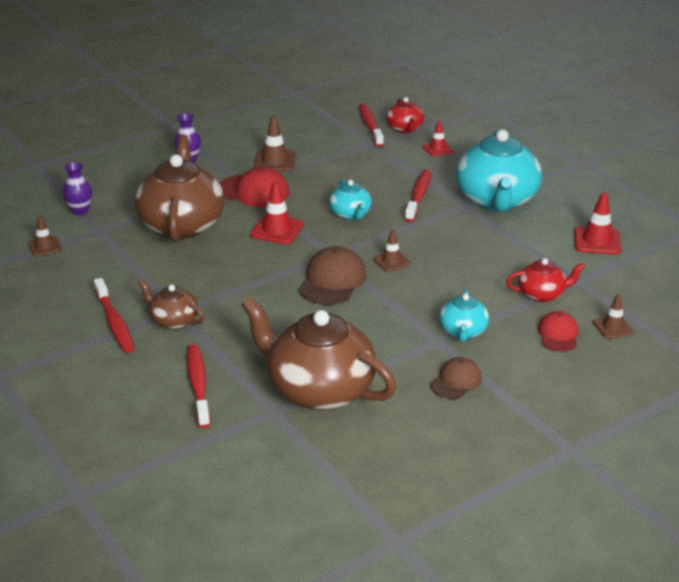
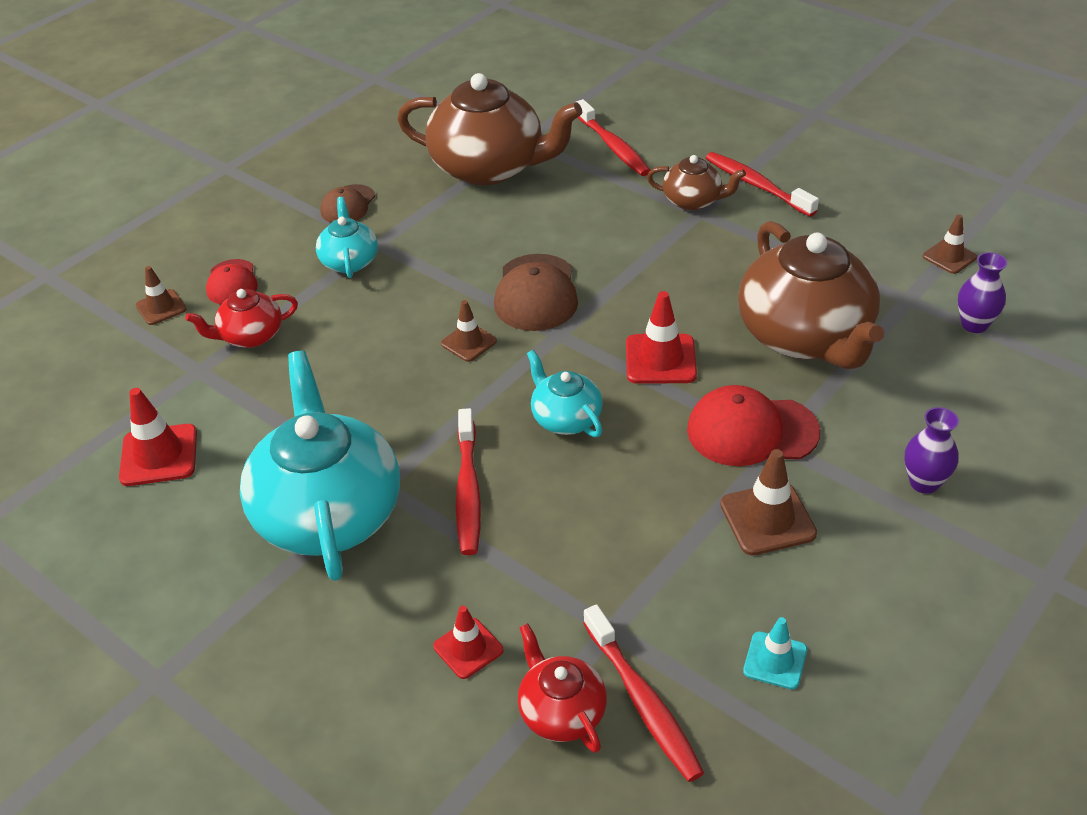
camera: 165 degrees right, 10 degrees up
(309, 126) = (775, 660): none -> turquoise traffic cone

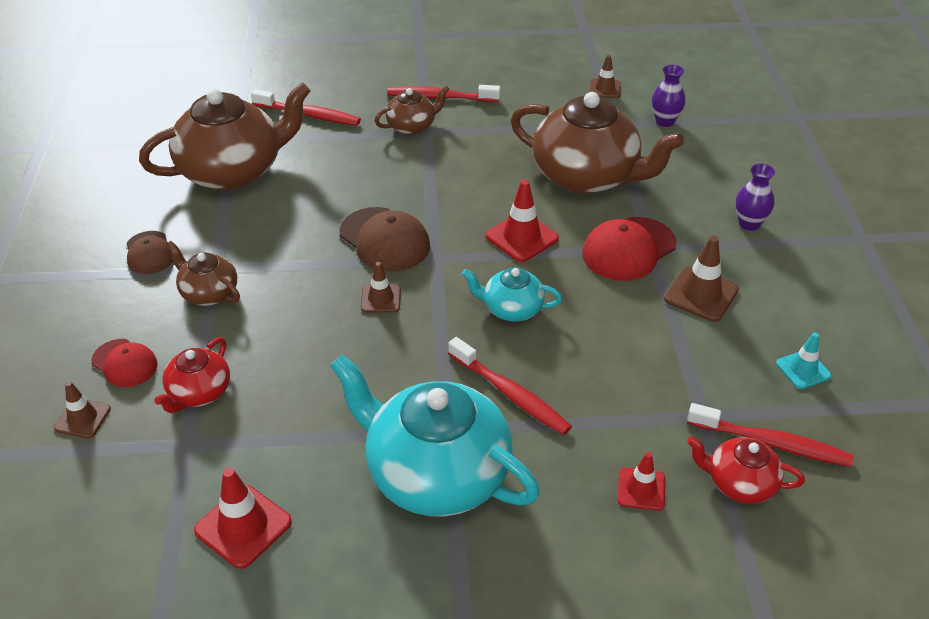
camera: 45 degrees left, 0 degrees up
(349, 261) = (209, 293): turquoise teapot -> brown teapot

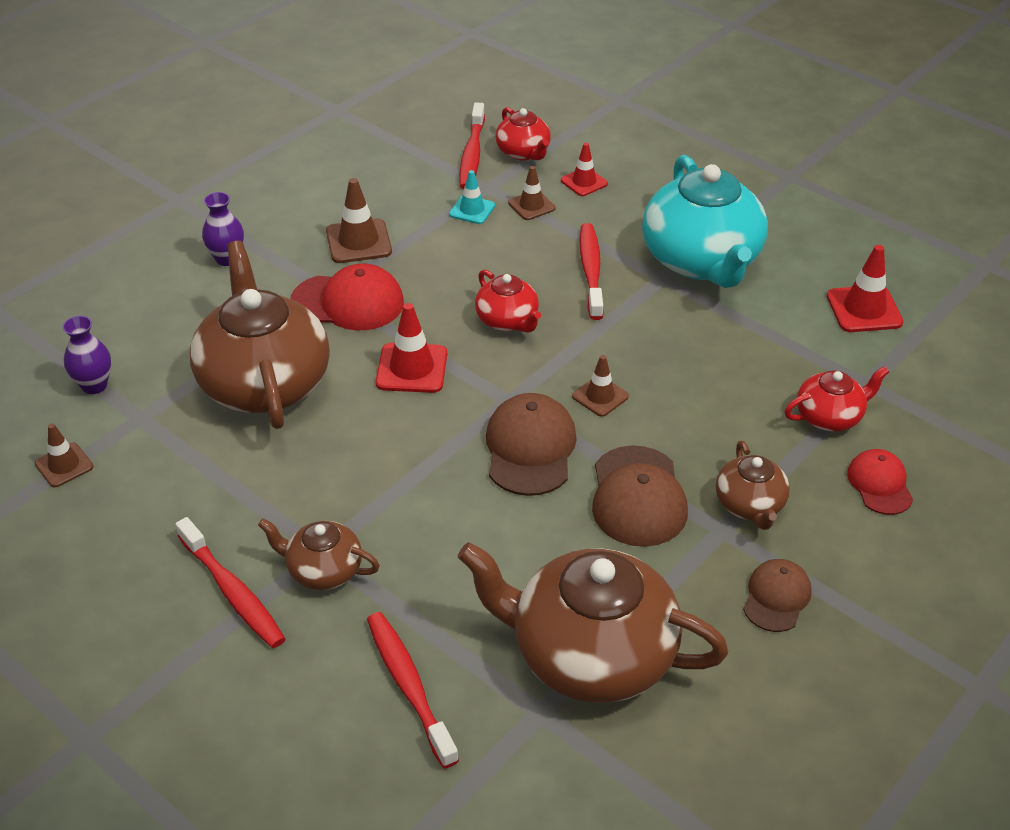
camera: 135 degrees left, 0 degrees up
(83, 418) = (946, 457): brown traffic cone -> brown traffic cone (531, 205)
(286, 254) = (638, 497): none -> brown cap
(511, 309) = (507, 321): turquoise teapot -> red teapot
(772, 443) = (472, 154): red toothbrush -> red toothbrush turned 150 degrees counterclockwise
(803, 370) = (383, 169): turquoise traffic cone -> turquoise traffic cone (472, 210)

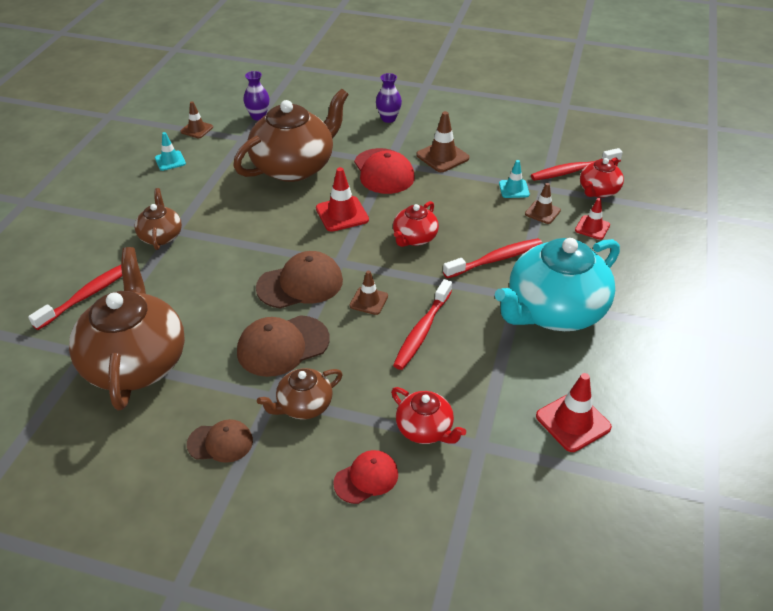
camera: 65 degrees right, 0 degrees up
(128, 517) = (170, 161): none -> turquoise traffic cone
(233, 592) = (133, 211): red toothbrush -> red toothbrush (422, 331)

